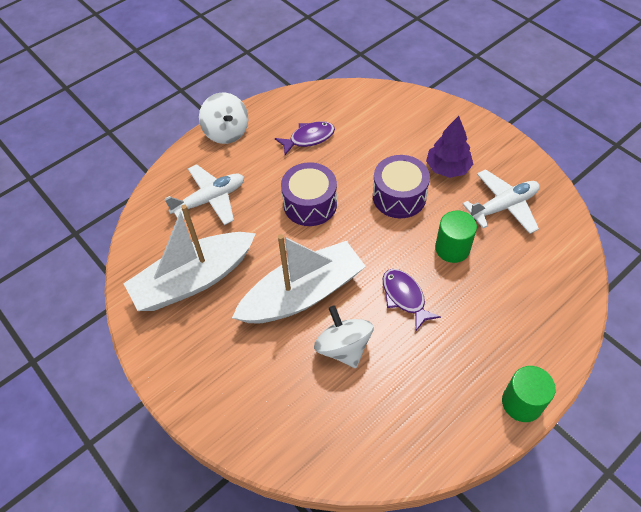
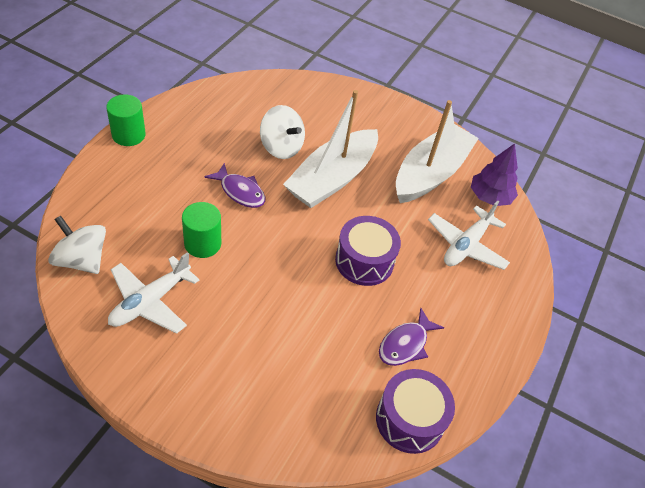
camera: 150 degrees right, 5 degrees down
(226, 132) = (505, 331): white spinning top -> white spinning top (82, 260)
(399, 196) = (272, 289): purple drum -> purple drum (409, 419)
(447, 168) = (223, 339): purple tree -> purple tree (489, 197)

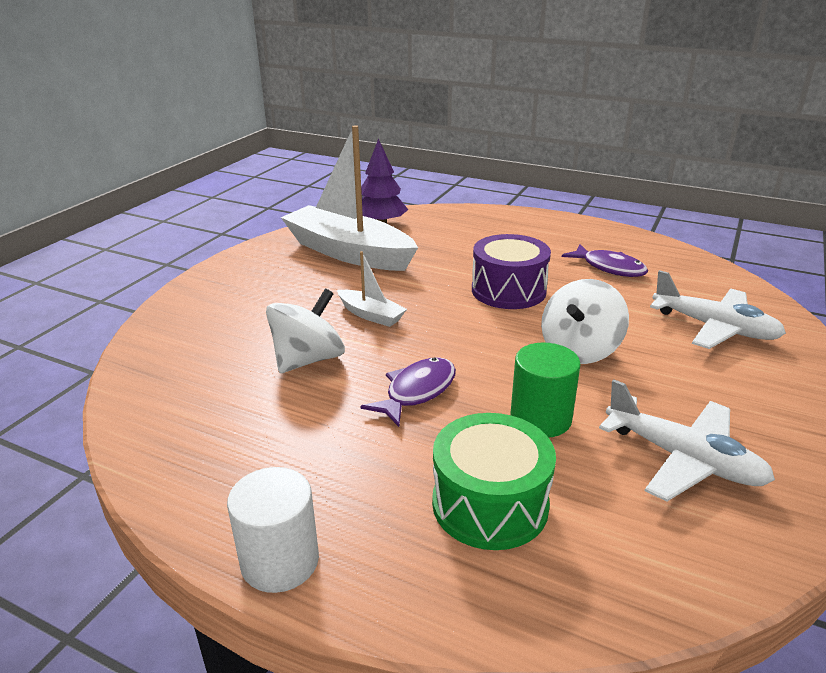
camera: 85 degrees left, 20 degrees down
(82, 260) = (653, 566): white spinning top -> white spinning top (579, 350)
(128, 135) = (280, 561): green cylinder -> white cylinder
(140, 207) = (490, 504): none -> green drum
(332, 178) = (371, 315): white boat -> white boat, size x0.44
(409, 419) = (695, 266): purple drum -> none
(466, 245) = (457, 236): white plane -> white plane (714, 328)

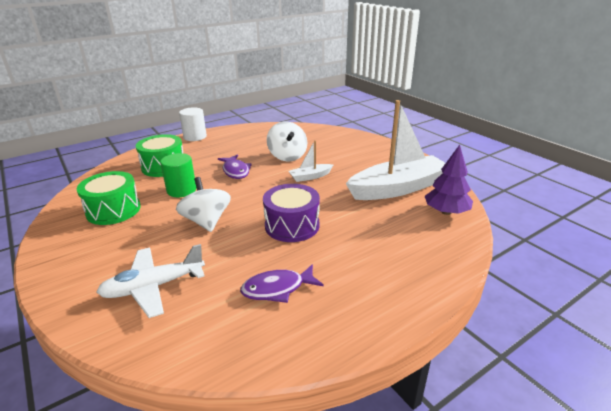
camera: 120 degrees right, 0 degrees up
(683, 459) = (113, 210): white plane -> green drum

